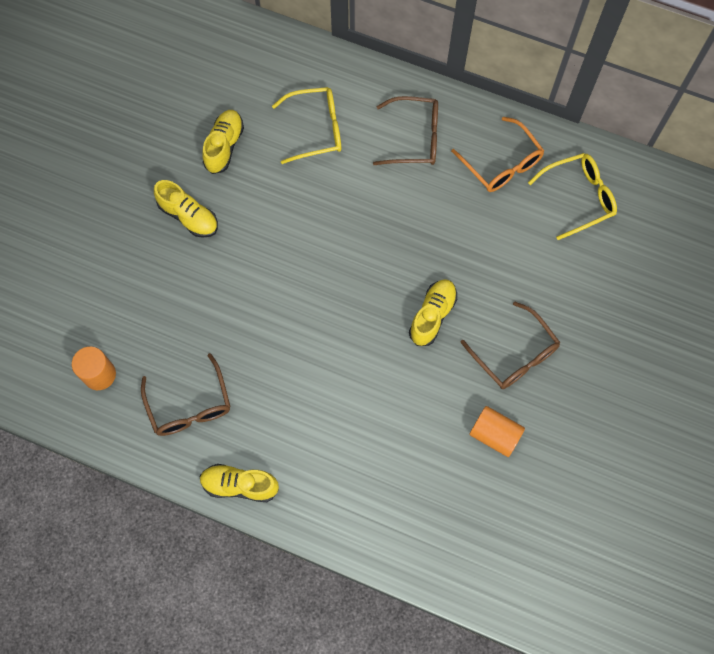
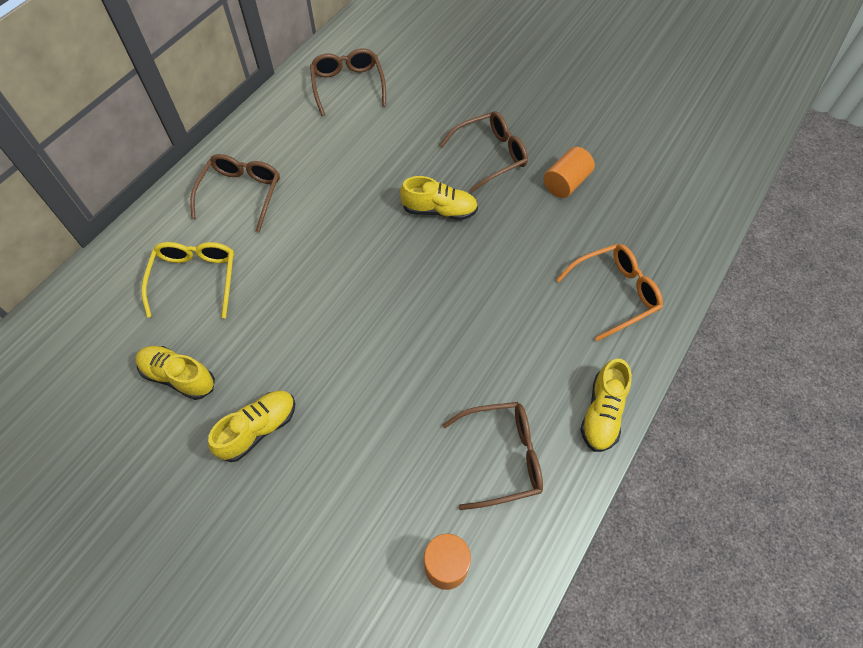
camera: 80 degrees left, 10 degrees down
(432, 316) = (439, 210): yellow shoe -> yellow shoe turned 150 degrees clockwise
(501, 164) = (295, 132): orange glasses -> orange glasses (614, 293)
(578, 197) = (348, 85): yellow glasses -> brown glasses

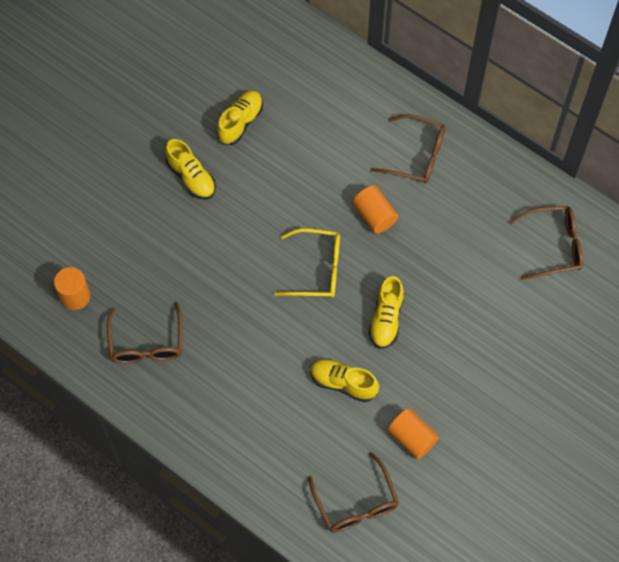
camera: 95 degrees right, 5 degrees up
(195, 279) = (328, 126): yellow glasses -> yellow glasses (317, 269)
(316, 227) = (374, 216): none -> orange cylinder
(490, 155) = (451, 372): brown glasses -> brown glasses (356, 503)
(602, 413) = (172, 423): yellow shoe -> yellow shoe (343, 383)
(614, 293) = (282, 457): orange glasses -> none

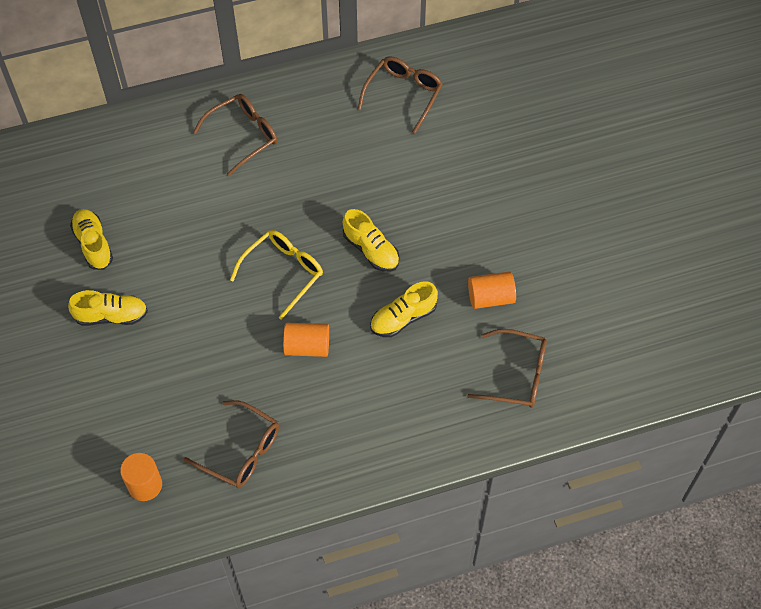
camera: 55 degrees left, 5 degrees down
(374, 216) = (271, 200): orange cylinder -> orange cylinder (307, 347)

